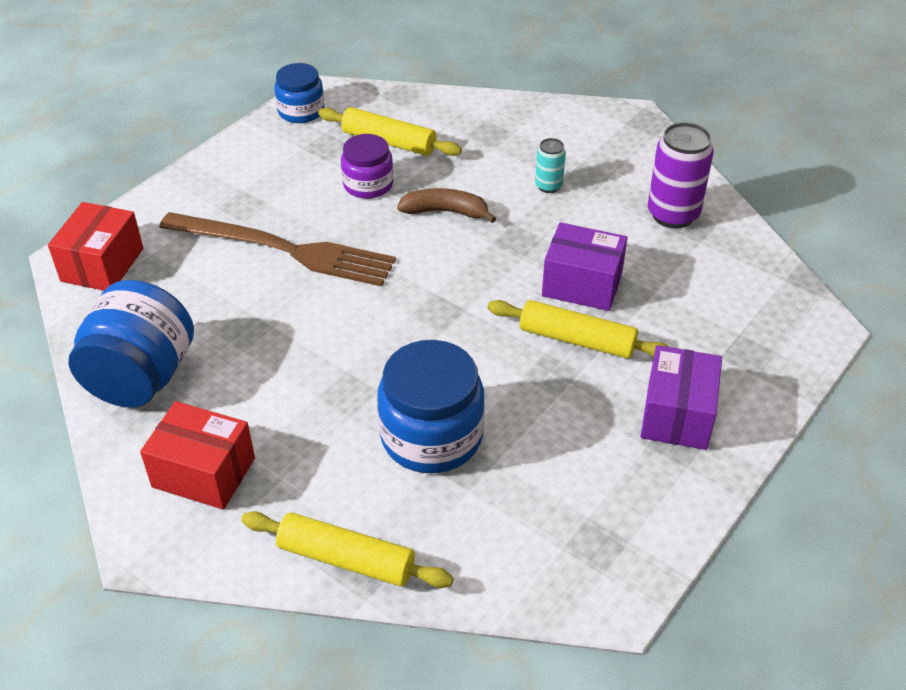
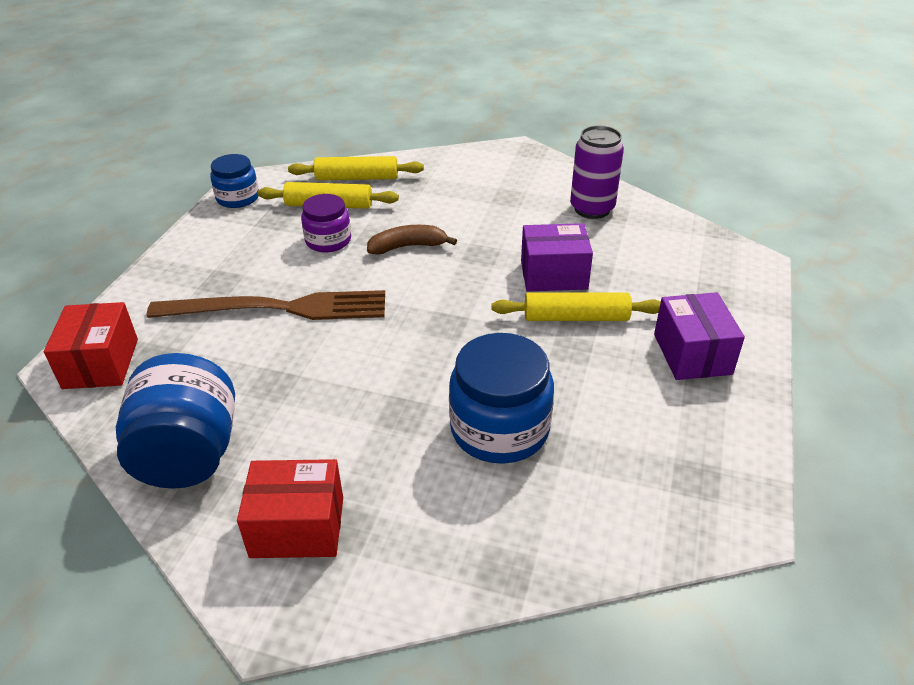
camera: 20 degrees left, 5 degrees down
(346, 559) = (483, 565): yellow rolling pin -> yellow rolling pin (357, 178)
(548, 186) = (482, 210): turquoise can -> none

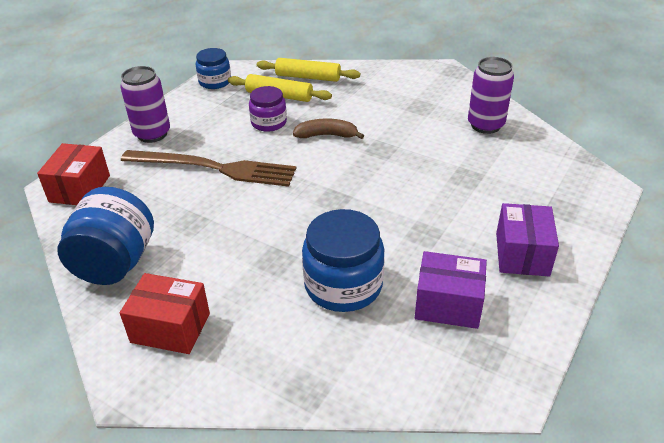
camera: 15 degrees right, 0 degrees up
(177, 276) = (152, 134): none -> purple can
(553, 275) = (433, 174): purple box -> purple box (448, 304)
(575, 317) = (437, 210): yellow rolling pin -> none

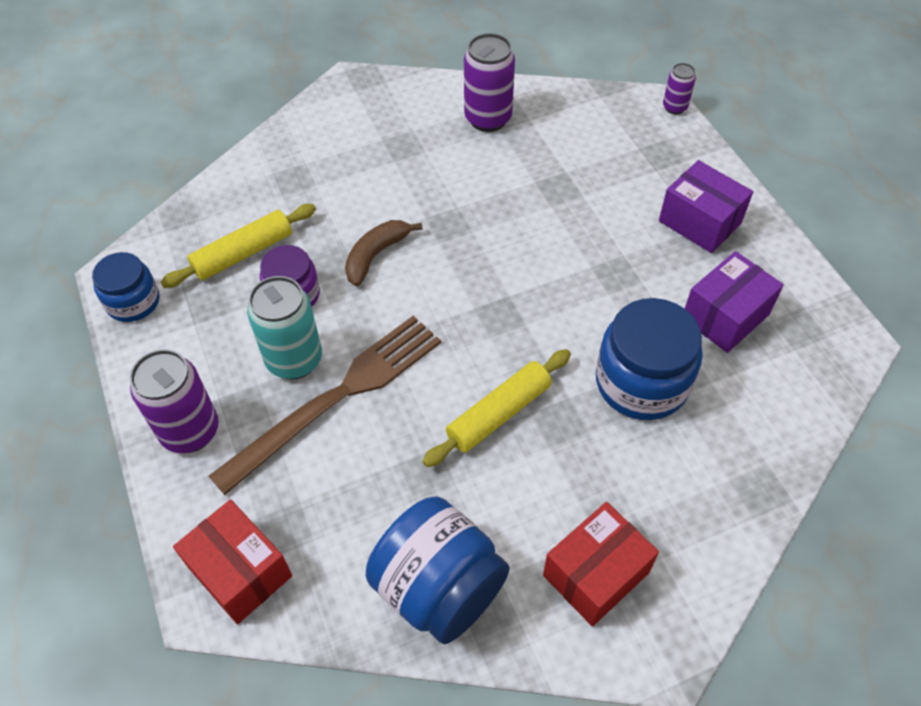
camera: 55 degrees left, 15 degrees up
(226, 143) = (294, 360): none -> turquoise can
(308, 77) = (232, 204): yellow rolling pin -> yellow rolling pin (499, 414)
(616, 196) = (674, 107): none -> purple can

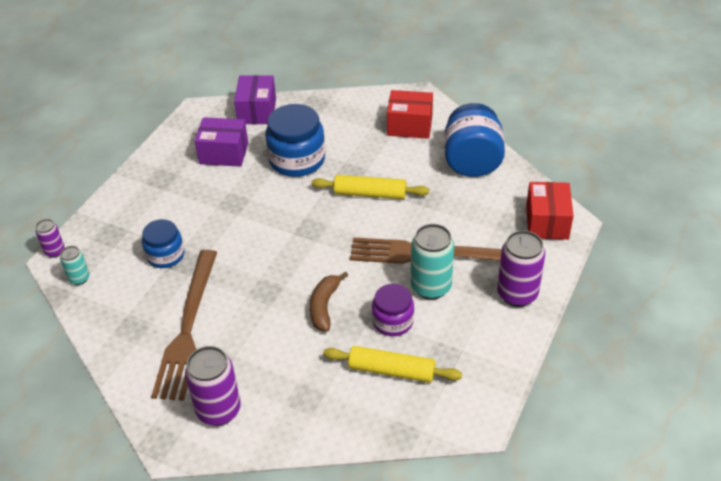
camera: 130 degrees left, 10 degrees down
(133, 302) = (485, 393): blue jar -> blue jar (165, 255)
(376, 255) = (324, 306): brown banana -> brown banana turned 105 degrees clockwise
(465, 148) = (188, 328): none -> brown fork
(488, 118) = (146, 335): purple can -> purple can (219, 410)
(614, 108) = (79, 278): none -> turquoise can
(700, 222) = (159, 192): purple box -> purple box (257, 111)

